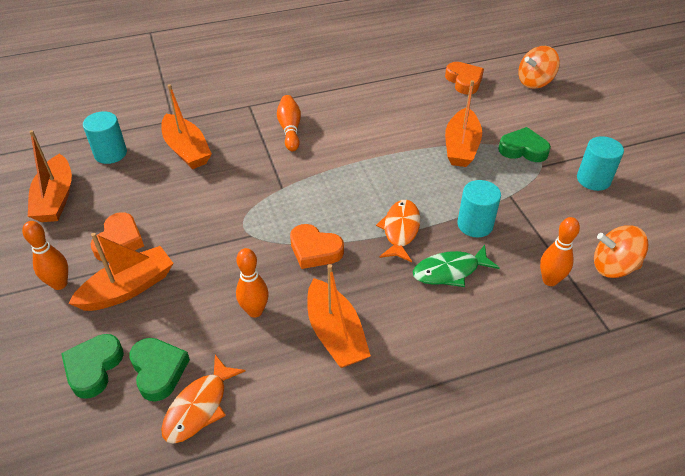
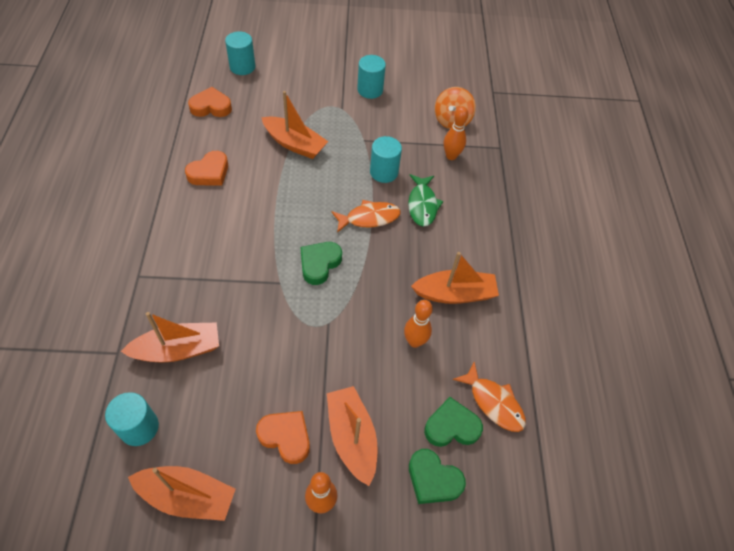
camera: 75 degrees left, 10 degrees up
(290, 129) = (199, 253): orange bowling pin -> none
(315, 250) = (366, 281): orange heart -> orange heart (209, 173)
(400, 230) = (369, 218): orange fish -> orange fish turned 135 degrees clockwise
(523, 149) = (318, 110): green heart -> green heart (319, 264)
(535, 82) = (242, 67): orange spinning top -> turquoise cylinder

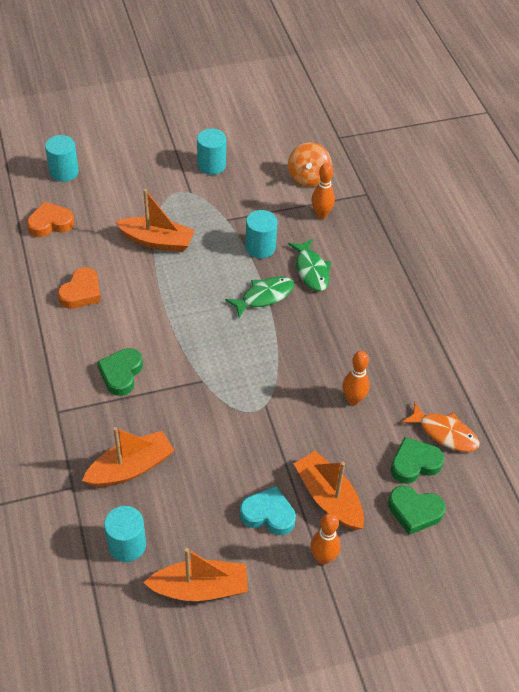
camera: 15 degrees left, 5 degrees down
(286, 437) = (268, 514): orange heart -> turquoise heart
(319, 264) = (233, 353): green heart -> green heart (121, 374)
(369, 218) = (264, 296): orange fish -> green fish
(455, 294) = (374, 347): orange boat -> none

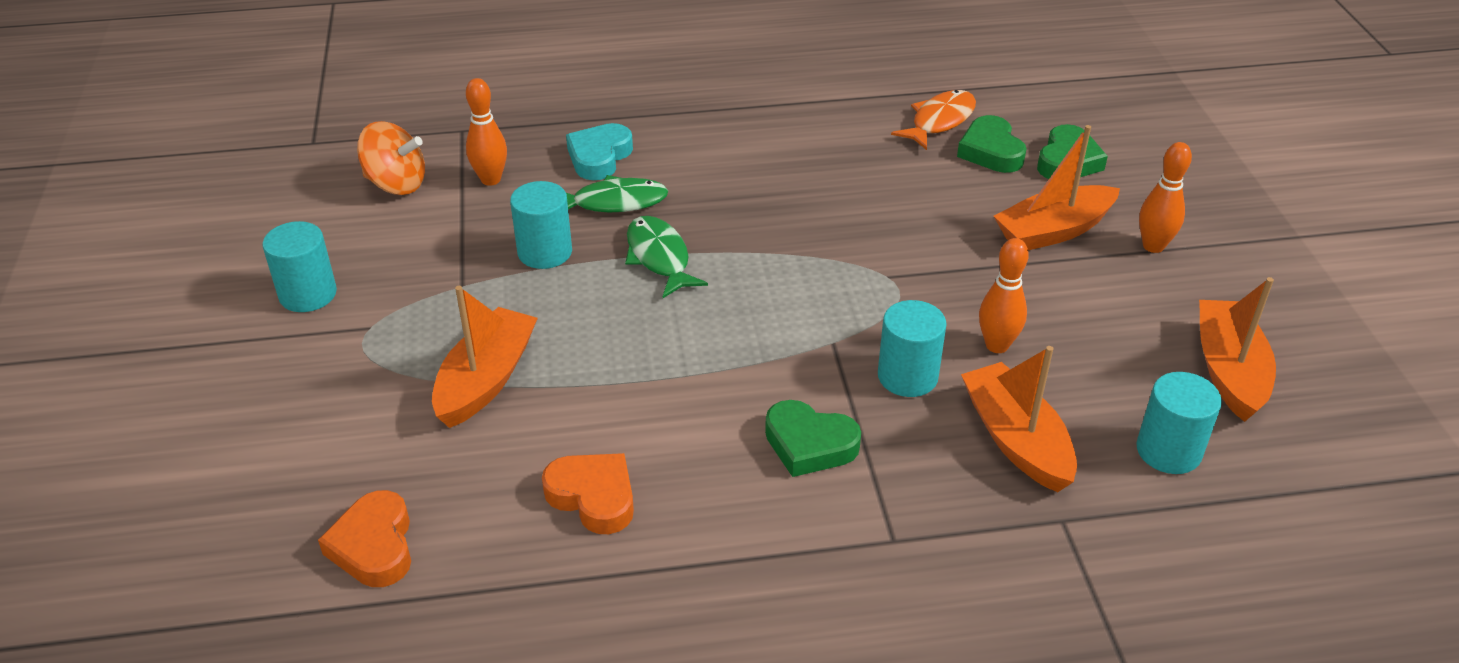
camera: 80 degrees left, 10 degrees down
(64, 172) = (216, 520): turquoise cylinder -> turquoise cylinder (907, 376)
(268, 514) = (1089, 291): turquoise heart -> turquoise heart (599, 157)
(353, 400) = (880, 190): orange bowling pin -> orange bowling pin (997, 345)

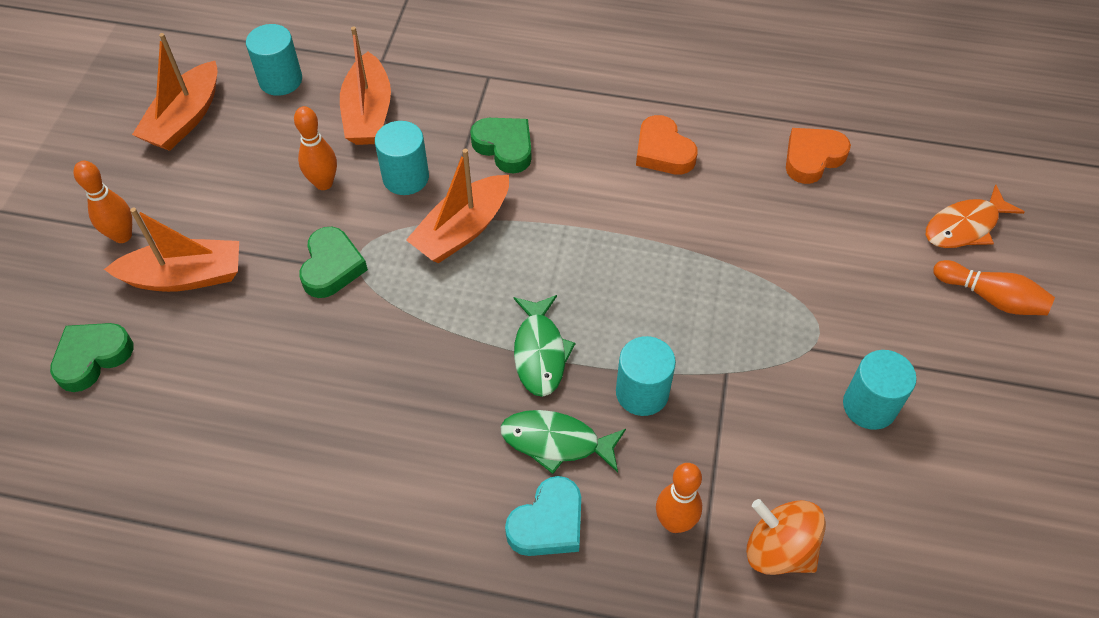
camera: 160 degrees left, 15 degrees up
(145, 427) = (991, 297): none -> orange bowling pin
(374, 546) = (812, 158): orange heart -> orange heart turned 135 degrees counterclockwise
(486, 380) = (720, 265): orange boat -> orange boat (462, 230)
(939, 121) = (161, 461): orange fish -> orange fish (964, 226)
(991, 151) = (150, 396): green heart -> green heart (332, 267)

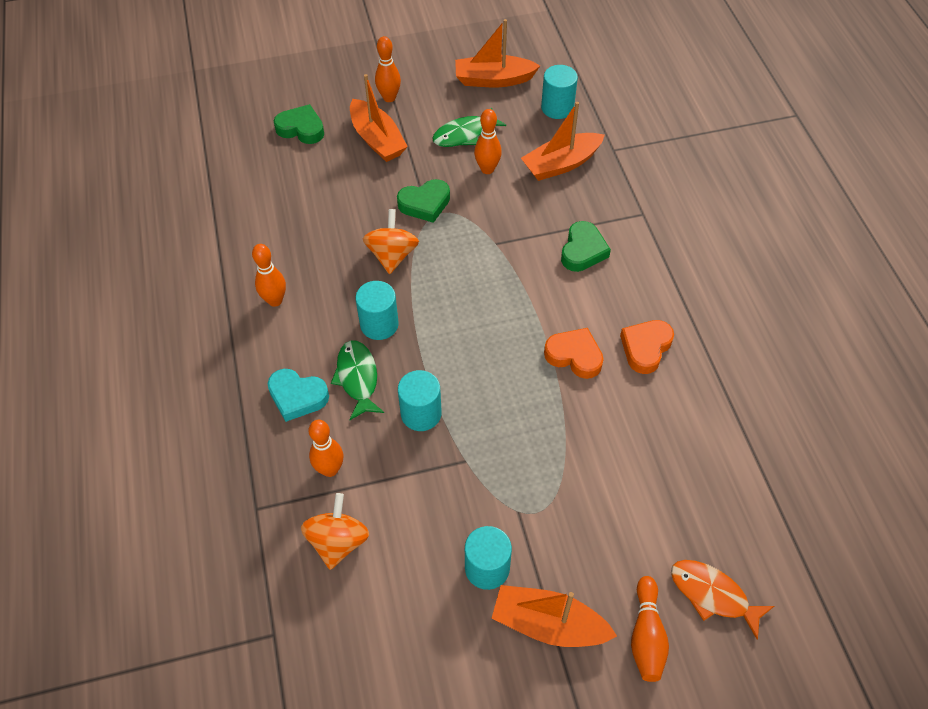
camera: 65 degrees right, 0 degrees up
(376, 497) = (275, 300): none -> orange bowling pin
(390, 333) = (392, 255): none -> orange spinning top
(405, 177) = (519, 208): turquoise cylinder -> turquoise cylinder (379, 324)
(462, 230) = (495, 258): orange boat -> orange boat (548, 624)
(540, 353) = (421, 342): green fish -> green fish (464, 134)
(812, 158) = (710, 454): orange heart -> orange heart (574, 356)

